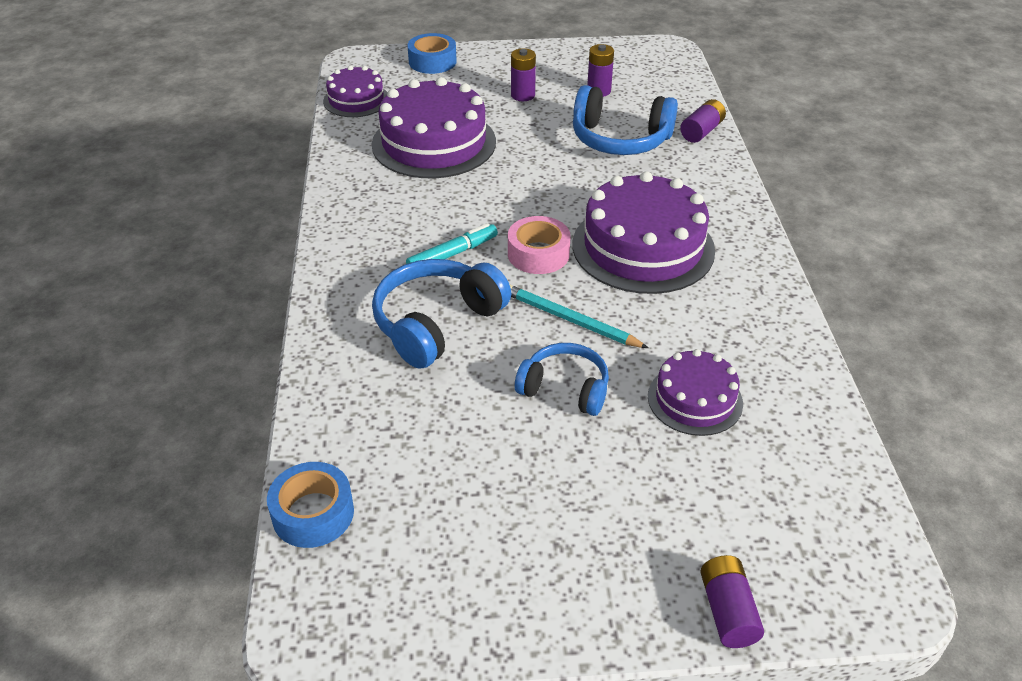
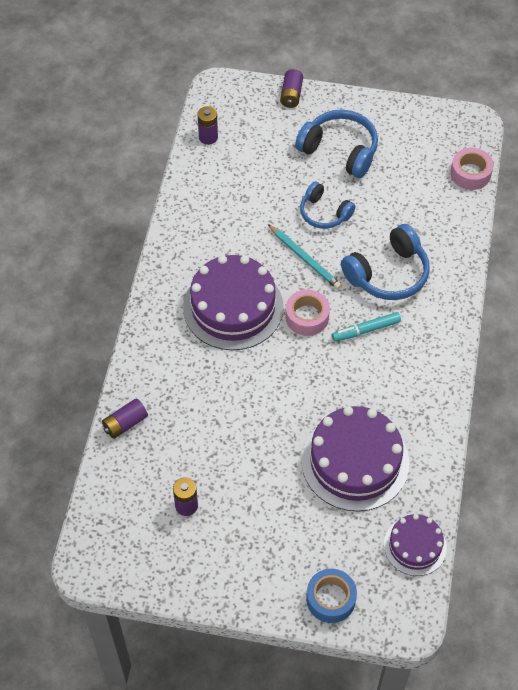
camera: 165 degrees left, 15 degrees up
(313, 513) = (470, 173): blue tape -> pink tape
(523, 95) = (258, 515): purple battery -> purple battery (208, 137)
(620, 139) = (198, 429): blue headphones -> blue headphones (340, 150)
(695, 399) = (255, 191): purple cake -> none

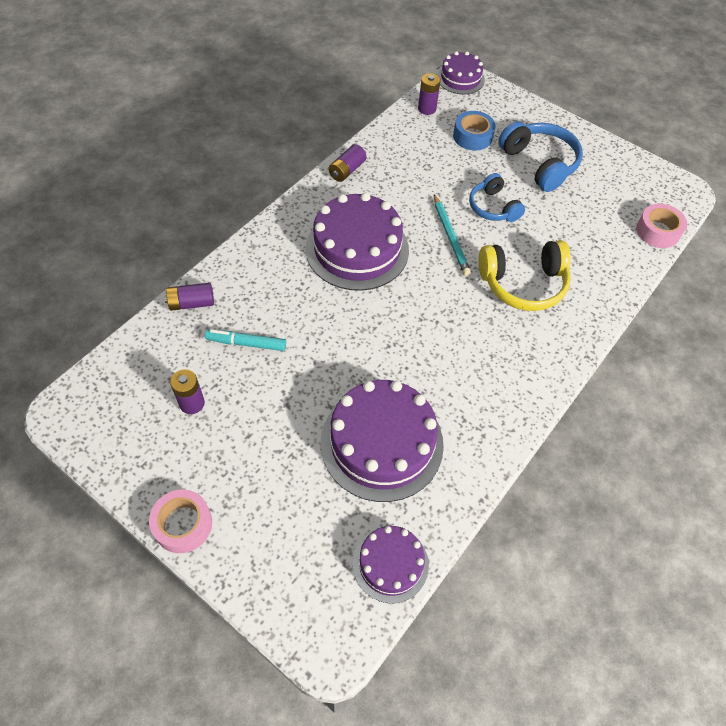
camera: 25 degrees right, 0 degrees up
(219, 90) = (460, 78): none -> purple cake
(291, 95) = (521, 105): purple battery -> purple battery (347, 170)
(307, 317) = (420, 287): pink tape -> pink tape (183, 524)
(330, 599) = (266, 573): blue tape -> blue tape (472, 136)
(366, 330) = (470, 324): turquoise marker -> turquoise marker (246, 343)
(388, 274) = (523, 284): blue headphones -> yellow headphones

